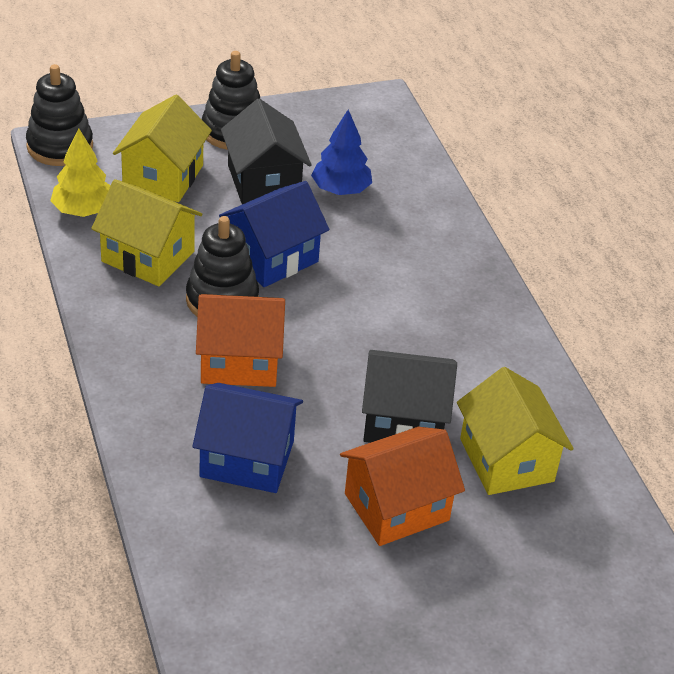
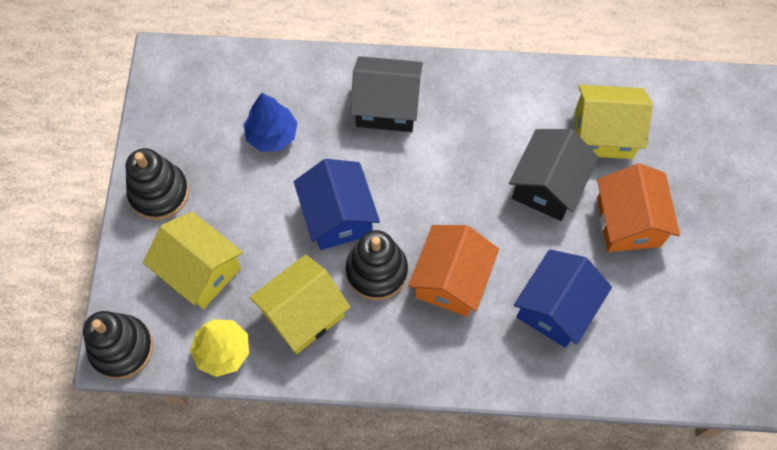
camera: 65 degrees left, 25 degrees up
(264, 181) = (238, 191): black house -> black house (386, 106)

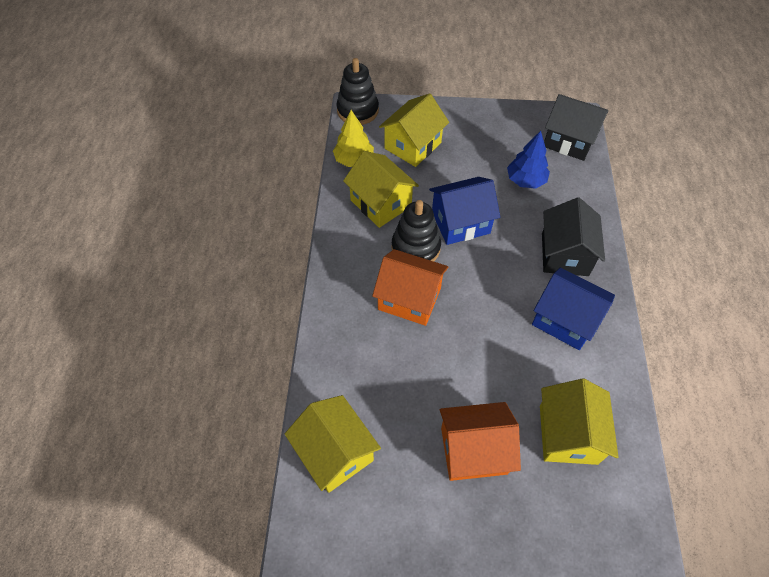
camera: 90 degrees right, 10 degrees down
(159, 193) = (470, 121): black stacking toy -> none
(547, 186) = (504, 378): black house -> black house (569, 141)
(556, 308) = (385, 378): blue house -> blue house (565, 320)
(644, 360) = (335, 452): none -> yellow house

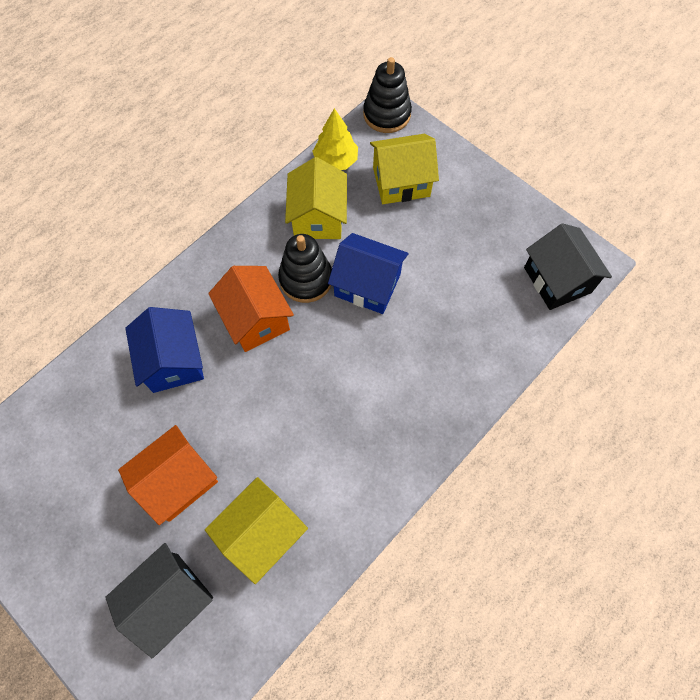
camera: 40 degrees right, 10 degrees up
(335, 452) = (83, 395): yellow house -> none
(474, 450) = (178, 480): orange house -> orange house turned 75 degrees counterclockwise
(525, 180) = (469, 288): blue tree -> none
(564, 254) = (429, 384): black house -> black house (170, 598)
(565, 320) = (364, 440): blue house -> blue house (173, 361)

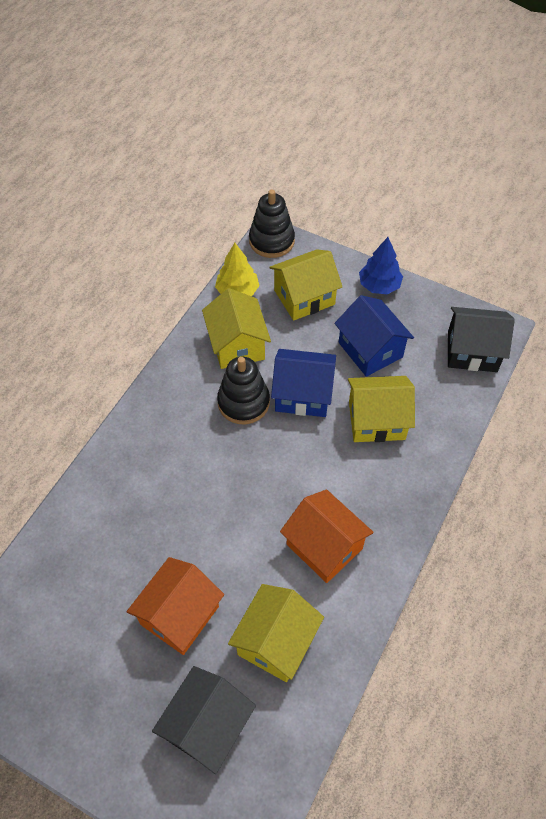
camera: 15 degrees left, 10 degrees down
(173, 361) = (139, 506): blue house -> blue house (370, 350)
(256, 319) = (207, 449): orange house -> orange house (324, 546)
(433, 330) = (376, 420): none -> yellow house
(482, 186) = (379, 285): none -> blue tree
(557, 280) = (472, 351): black house -> black house turned 45 degrees counterclockwise

